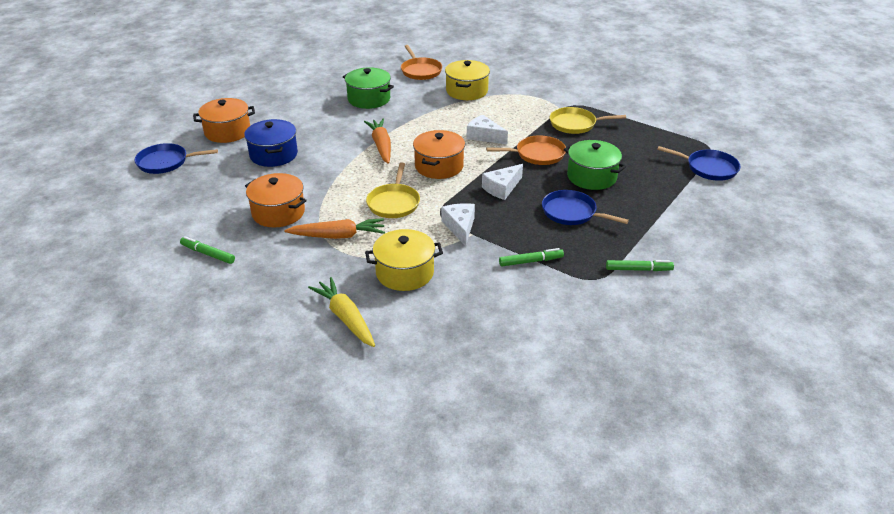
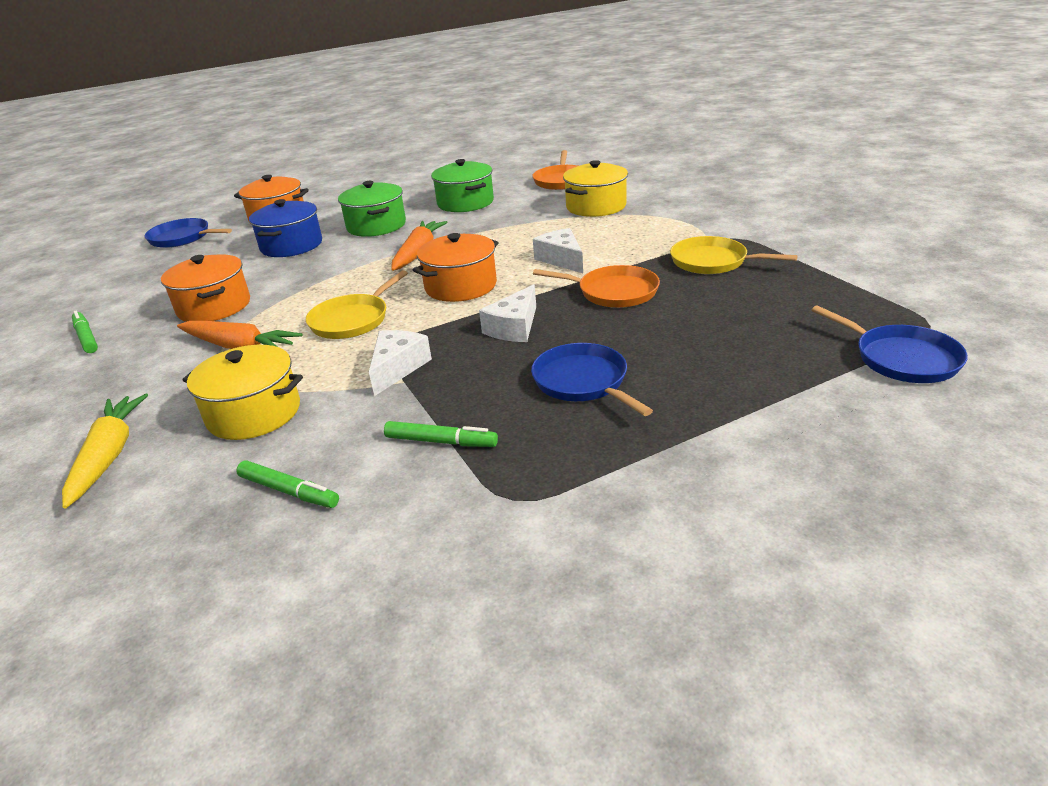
camera: 30 degrees right, 5 degrees down
(502, 188) = (514, 327): white cheese -> white cheese turned 45 degrees counterclockwise
(591, 177) = (669, 336): green pot -> green pot (376, 226)
(638, 269) = (608, 503): green marker -> green marker (289, 491)

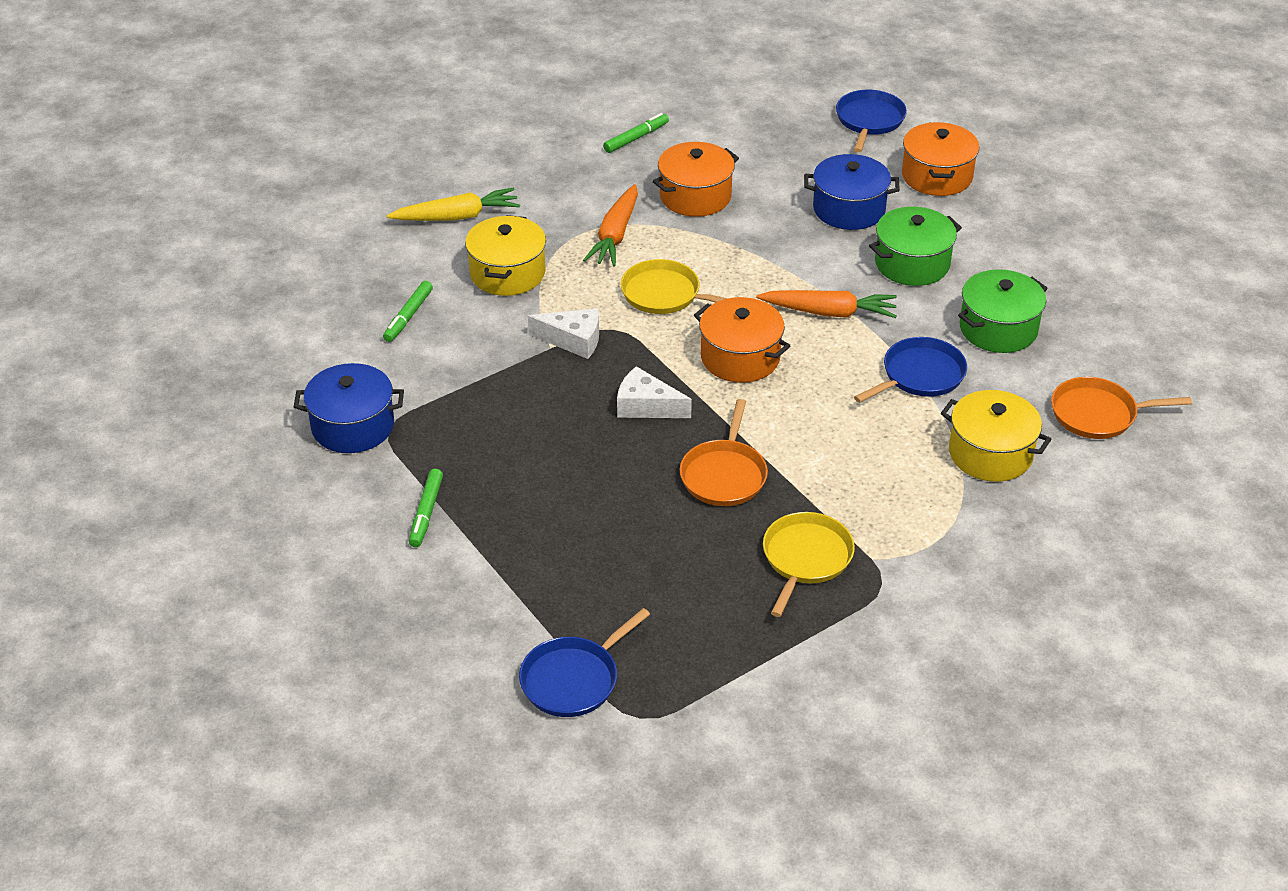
camera: 80 degrees right, 10 degrees up
(441, 441) = (461, 383): green marker -> green marker (426, 513)
(501, 535) = (353, 426): none -> blue pot
(561, 259) = (811, 430): white cheese -> none
(583, 382) = (543, 458): blue pan -> blue pan (920, 375)

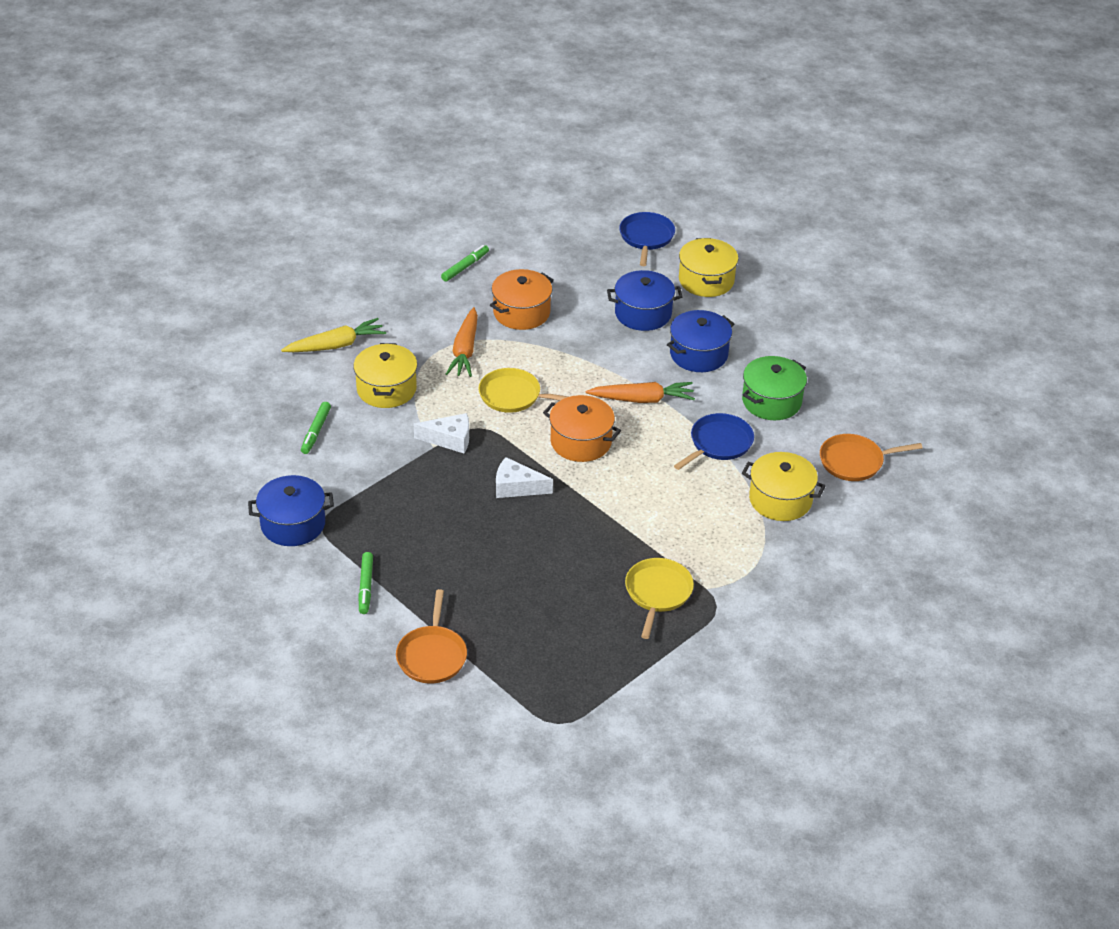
camera: 10 degrees left, 0 degrees up
(573, 679) = (504, 701): blue pan -> none
(724, 475) = (586, 535): orange pan -> orange pan (432, 656)
(912, 263) = (698, 354): green pot -> blue pot
(937, 176) = (706, 280): orange pot -> yellow pot

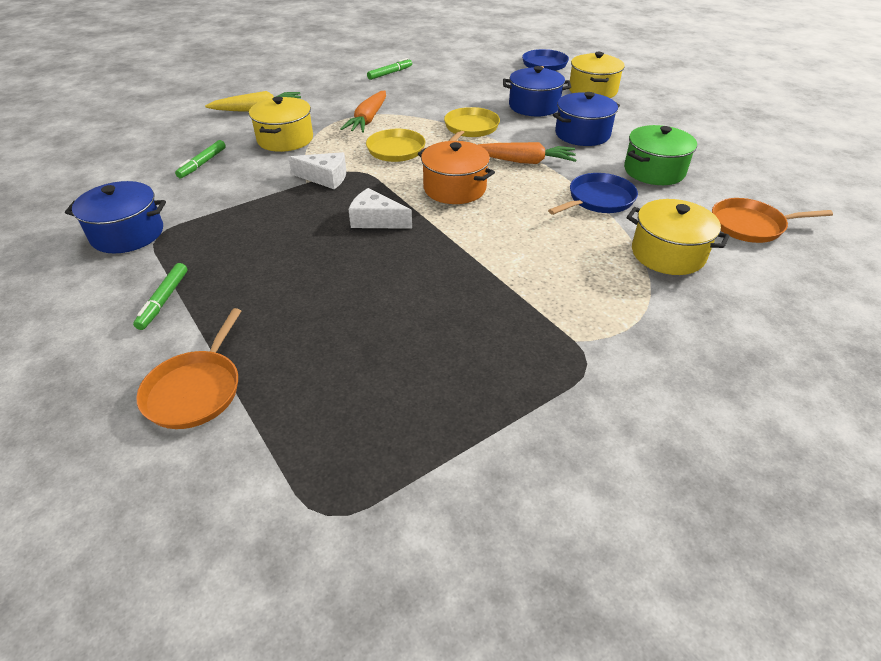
camera: 10 degrees right, 0 degrees up
(521, 312) = (427, 100): orange pot -> none
(657, 593) = (511, 340): yellow pan -> yellow pan (470, 128)

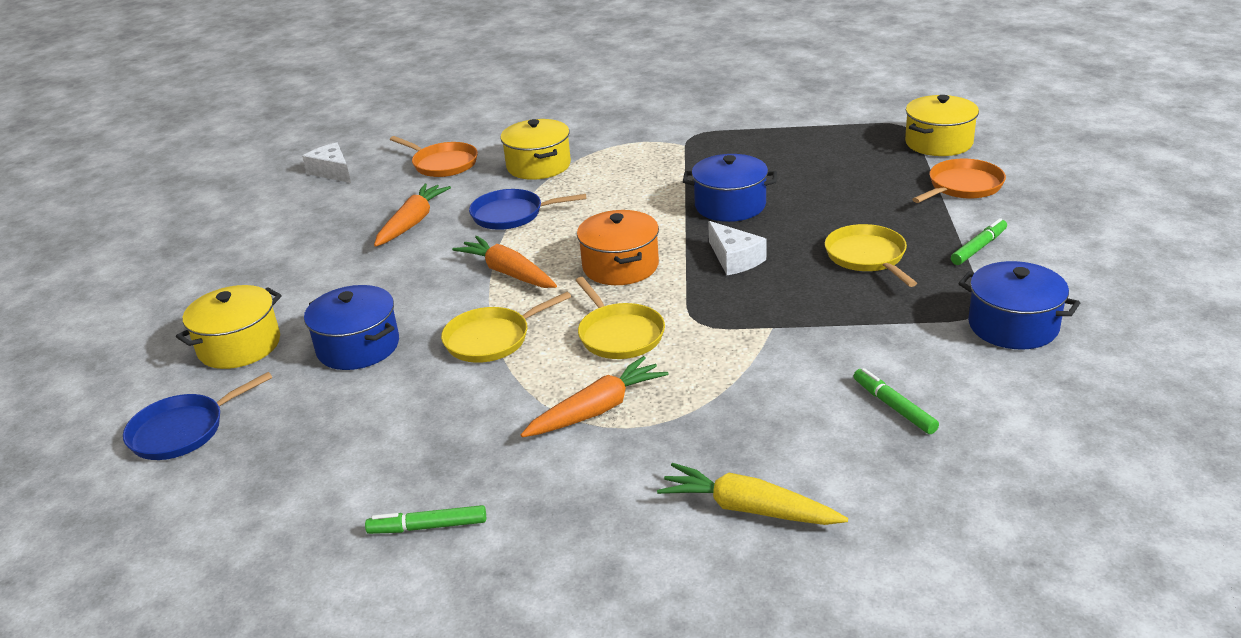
camera: 140 degrees left, 10 degrees down
(202, 163) = (893, 407): green marker -> green marker turned 90 degrees counterclockwise
(266, 257) = (867, 257): none -> yellow pan
(285, 139) = (749, 413): yellow pot -> yellow pot (938, 143)
(325, 178) = (744, 326): white cheese -> white cheese (332, 172)
(582, 134) = (389, 284): blue pot -> blue pot (730, 205)
(654, 171) = (413, 222): green pot -> orange carrot

